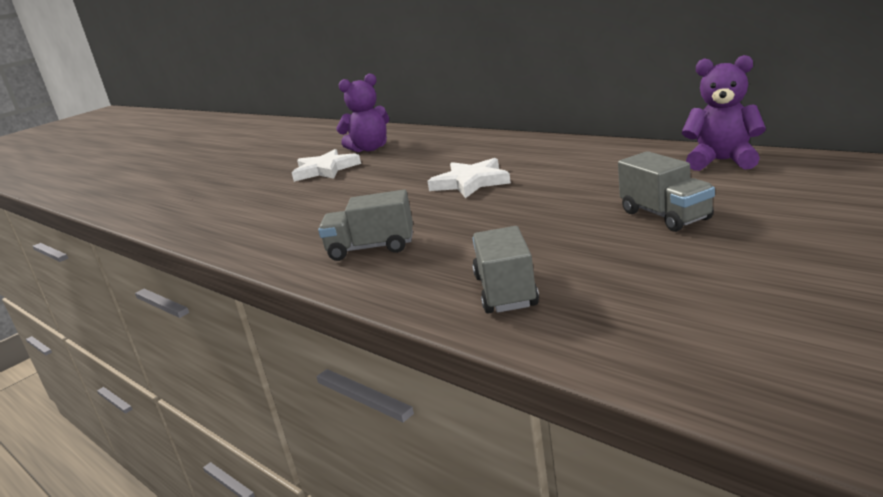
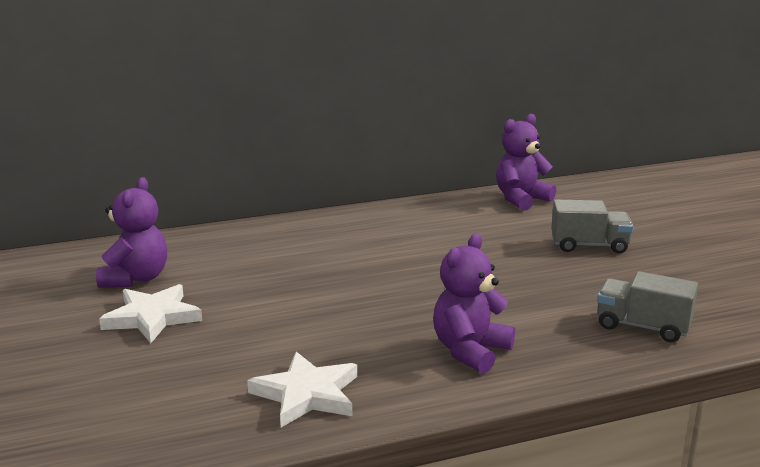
camera: 65 degrees left, 0 degrees up
(371, 248) = (470, 351): grey truck -> purple teddy bear
(471, 182) = (381, 271): white star -> white star (307, 394)

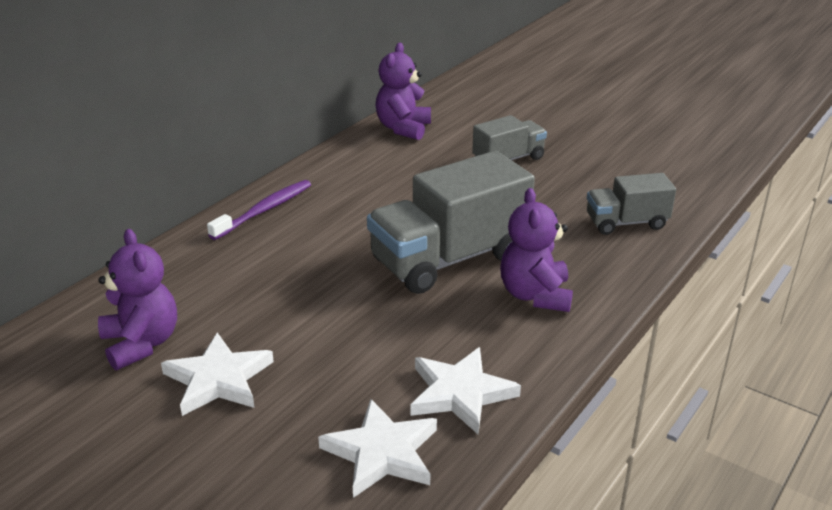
camera: 35 degrees left, 10 degrees up
(193, 407) = (381, 452): none -> white star
(330, 224) = (264, 210): none -> purple toothbrush
(430, 300) = (449, 259): none -> grey truck

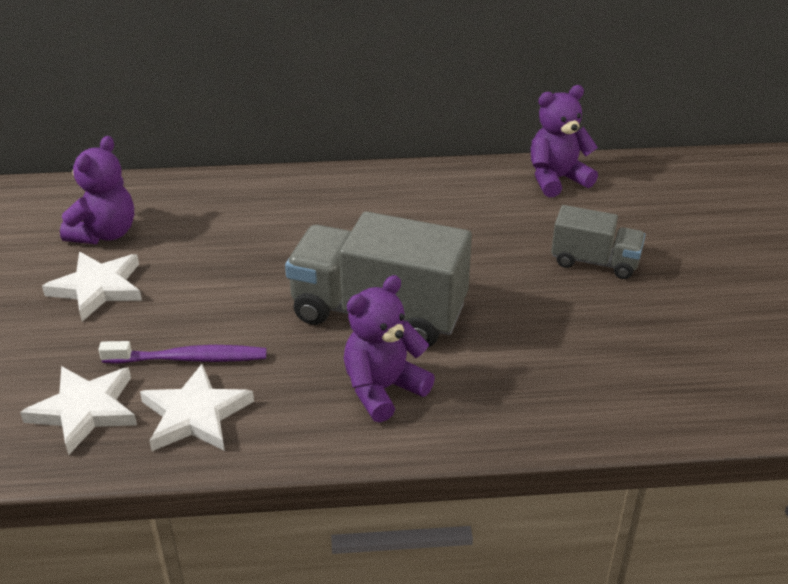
camera: 50 degrees right, 5 degrees up
(264, 210) = (329, 187): purple toothbrush -> purple toothbrush (189, 359)
(626, 223) = (586, 390): grey truck -> none

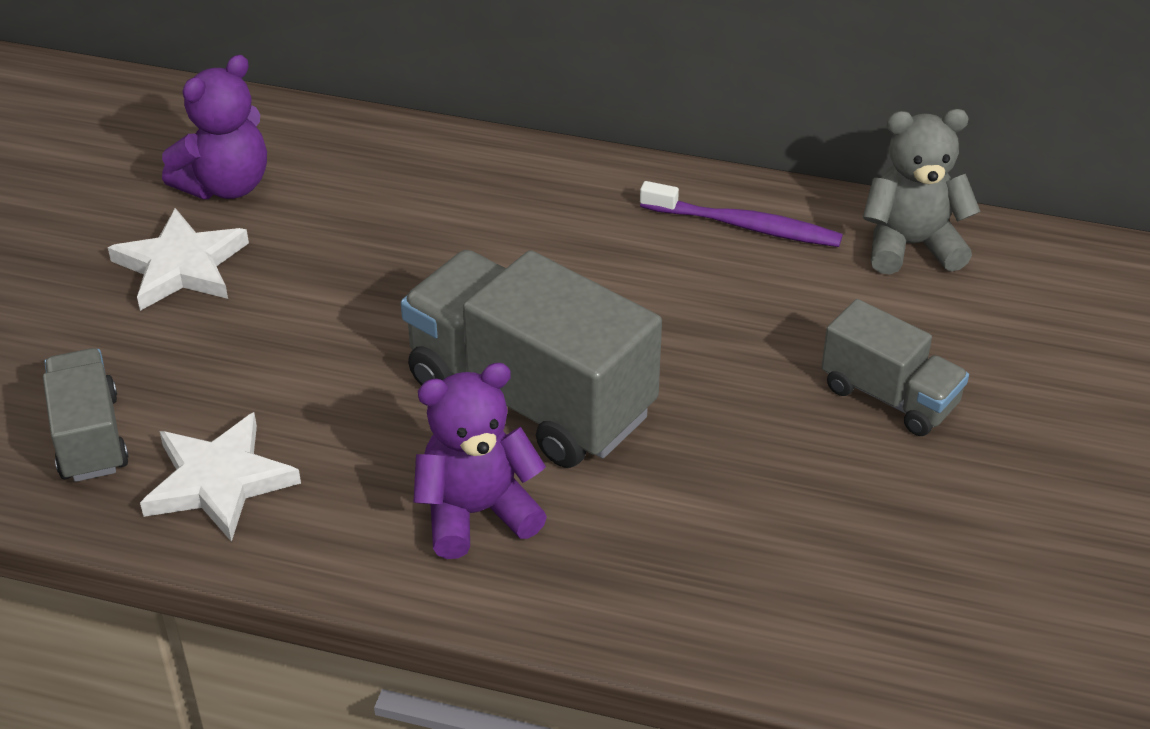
camera: 20 degrees right, 5 degrees up
(85, 410) = (89, 437): white star -> grey truck
(189, 359) = (248, 400): purple toothbrush -> purple toothbrush (745, 226)
(556, 179) = (911, 245): purple teddy bear -> grey teddy bear

